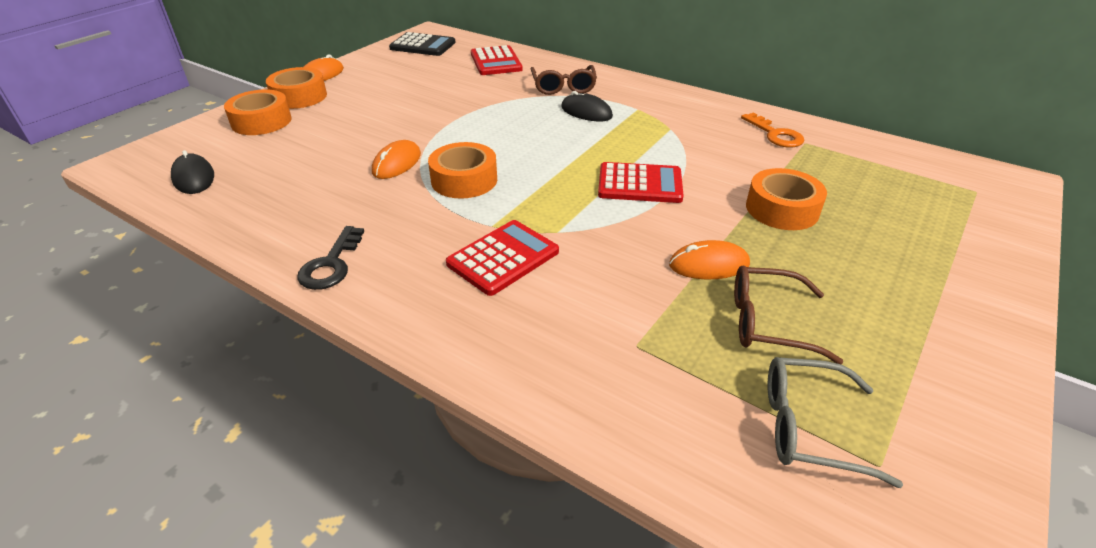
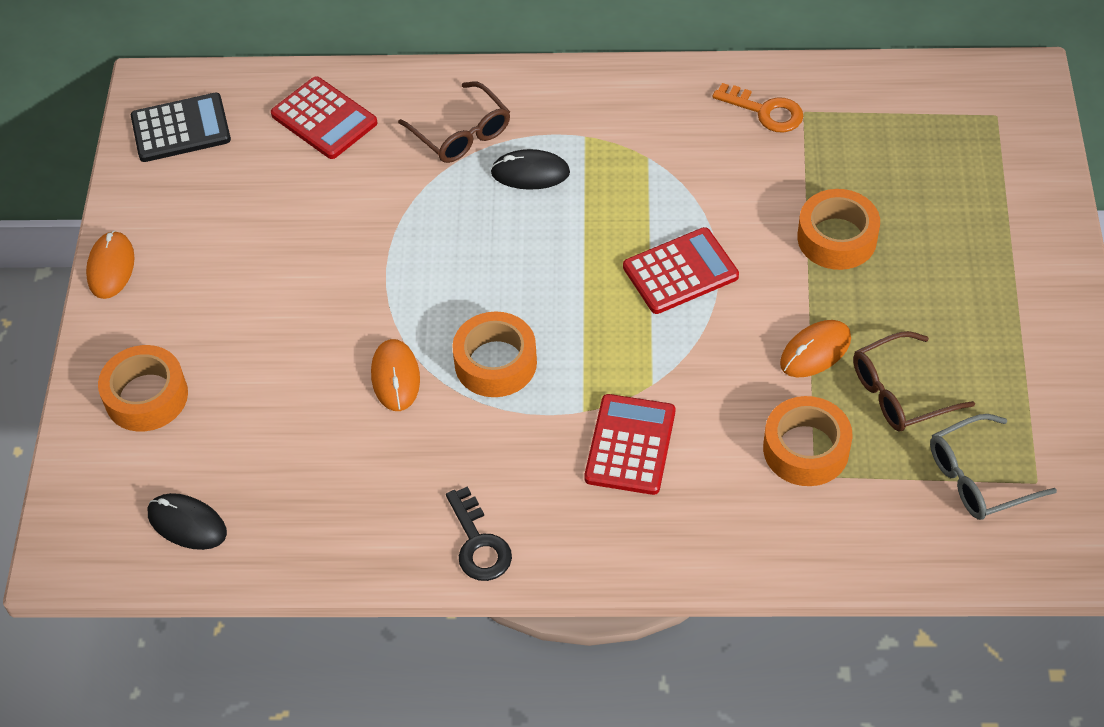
camera: 30 degrees left, 15 degrees up
(299, 97) = (136, 326): orange tape -> orange tape (806, 449)

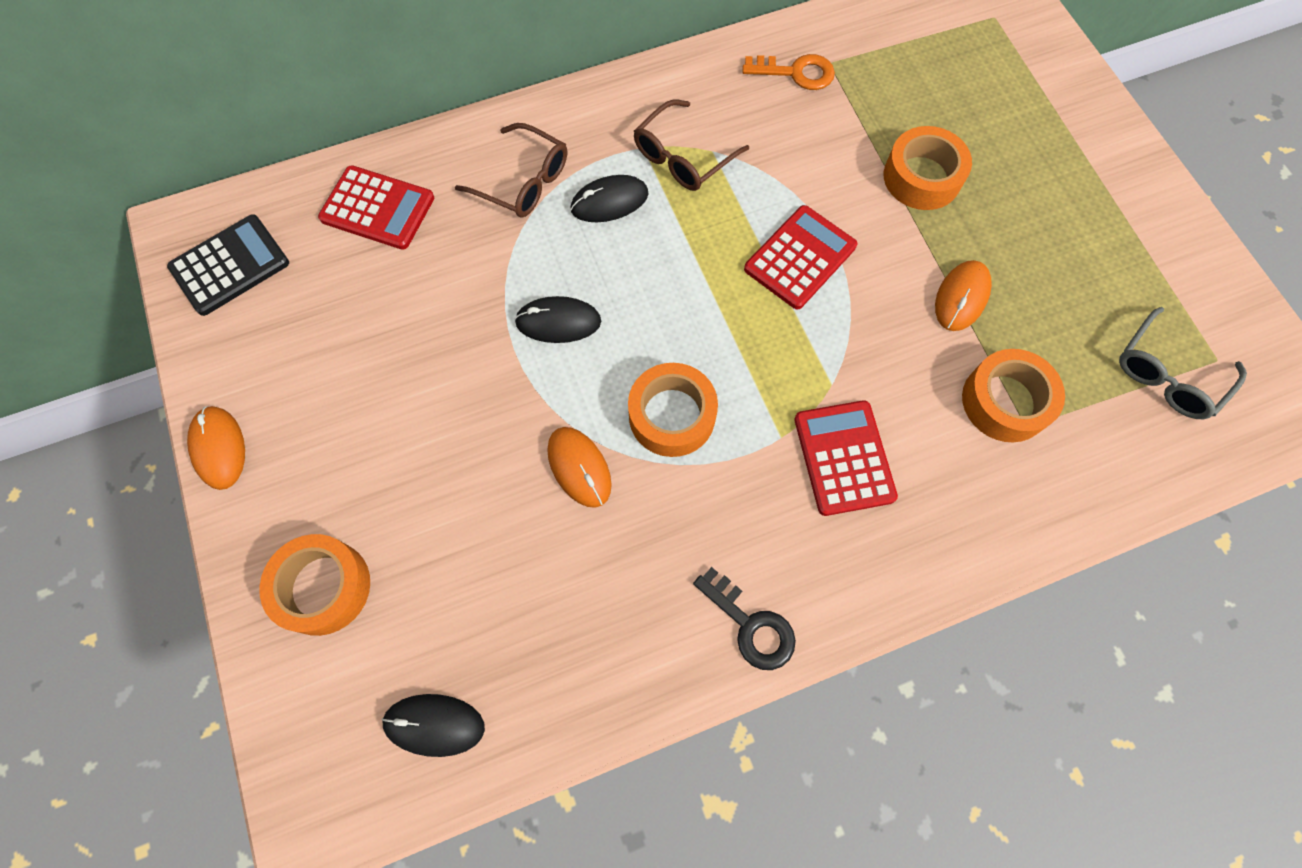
camera: 25 degrees left, 15 degrees up
(435, 257) = (558, 322): none -> black mouse
(899, 392) = (1056, 313): brown glasses -> brown glasses (682, 157)

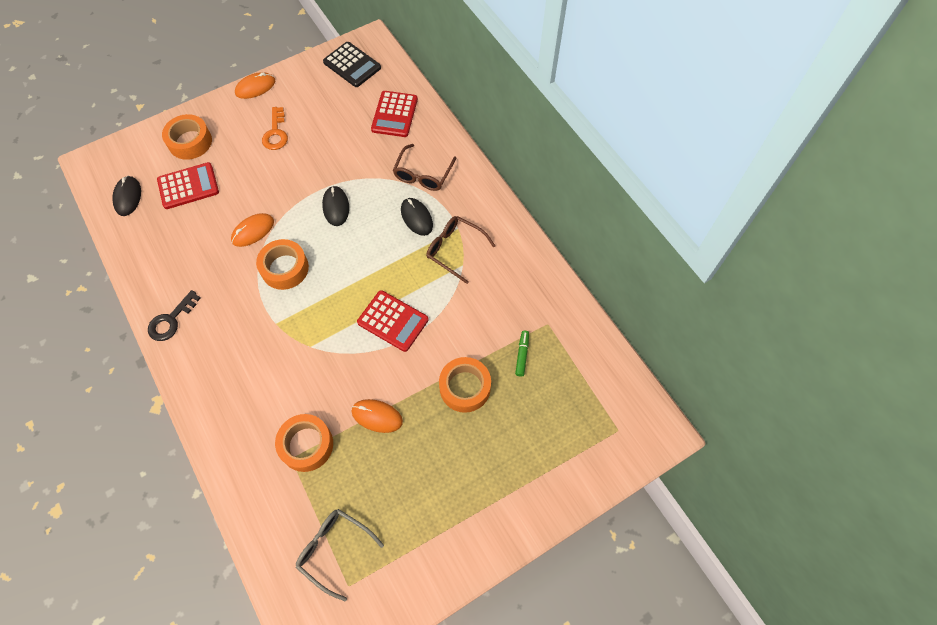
camera: 80 degrees right, 5 degrees down
(796, 73) = (534, 304): orange key -> orange key (276, 133)
(844, 458) = (265, 357): red calculator -> red calculator (188, 186)
(876, 101) = (522, 355): none -> green marker

